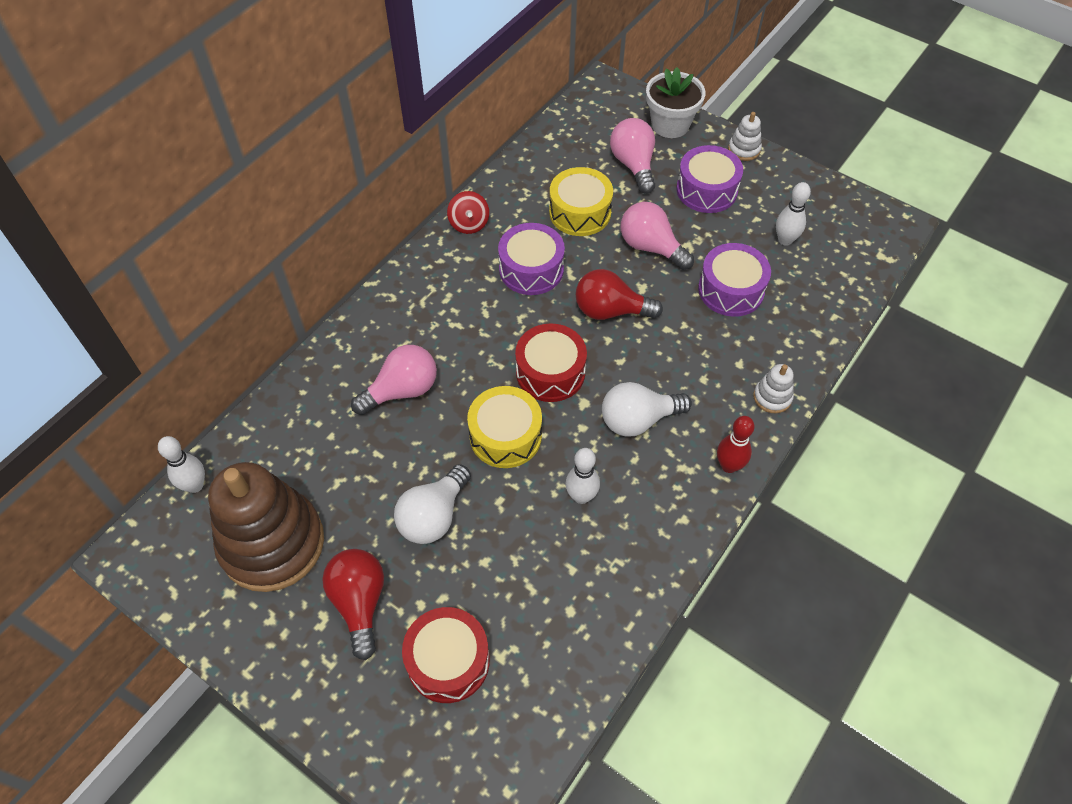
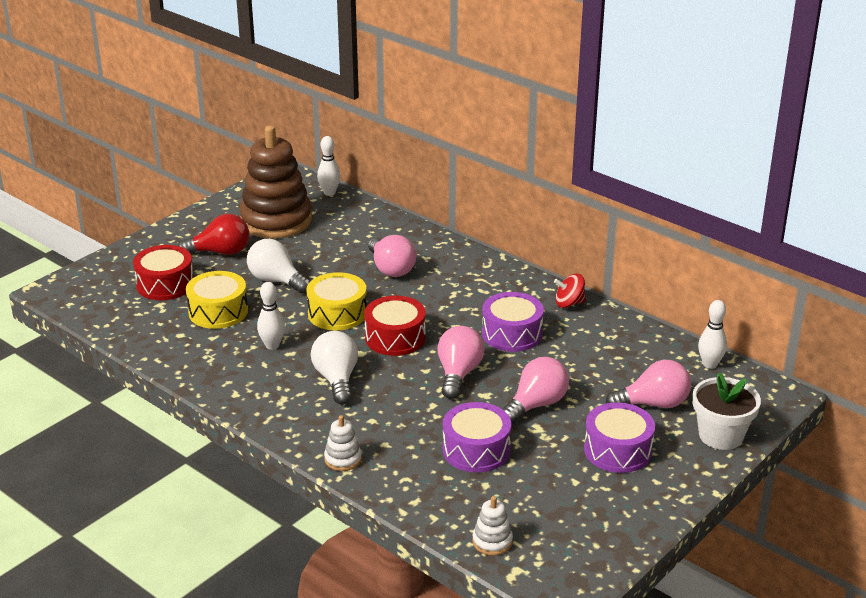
camera: 95 degrees right, 25 degrees down
(580, 212) = (583, 365): yellow drum -> yellow drum (218, 311)
(610, 310) = (458, 374): red light bulb -> pink light bulb
(729, 465) = (278, 424): red bowling pin -> none
(744, 149) = (685, 486): white stacking toy -> white stacking toy (492, 541)
(785, 240) = (543, 498): white bowling pin -> white bowling pin (710, 364)

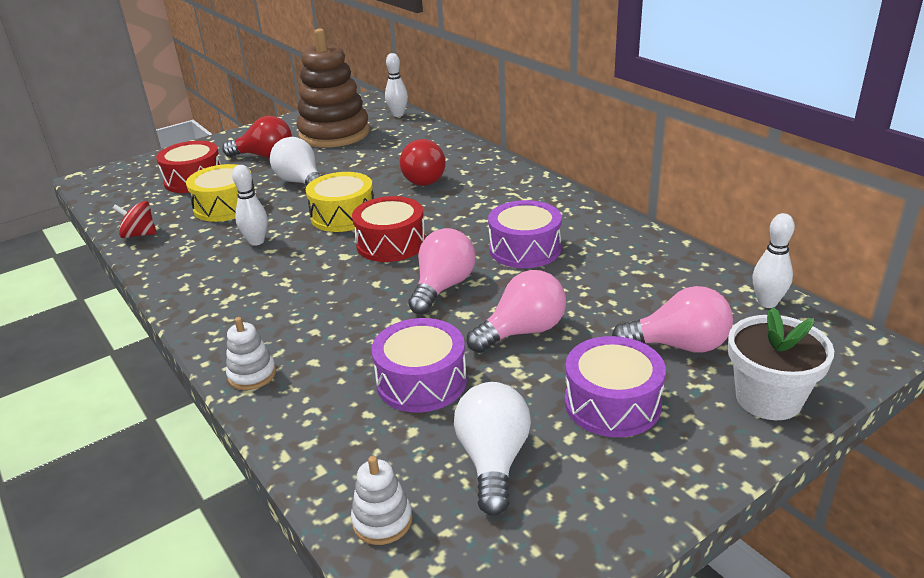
camera: 15 degrees right, 0 degrees up
(336, 379) = (302, 281): white light bulb -> white light bulb (493, 461)
(391, 269) = (422, 179): pink light bulb -> red light bulb
(569, 303) = (604, 222): red spinning top -> red spinning top (139, 235)

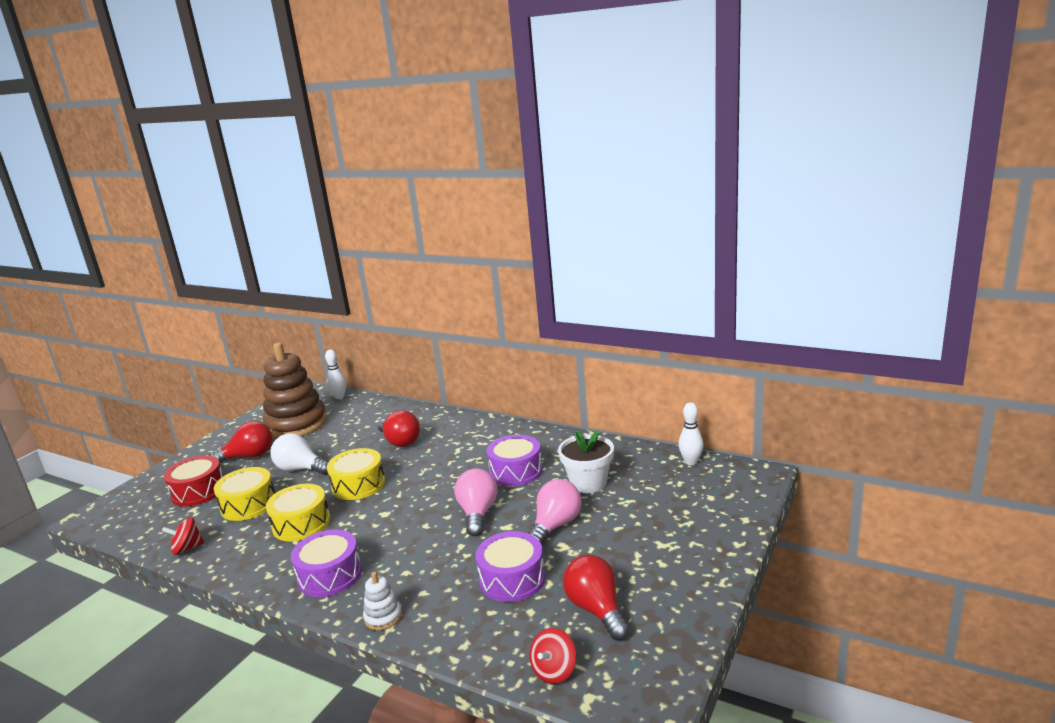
camera: 25 degrees left, 10 degrees down
(256, 241) = (301, 523): white bowling pin -> yellow drum
(382, 521) = (554, 671): white stacking toy -> red spinning top
(391, 243) = (414, 494): red drum -> none
(493, 461) = (596, 609): white light bulb -> red light bulb
(612, 403) = (643, 550): purple drum -> purple drum (330, 575)
(679, 345) = (658, 503): pink light bulb -> none
(768, 398) = (728, 518): white flower pot -> white flower pot (588, 483)

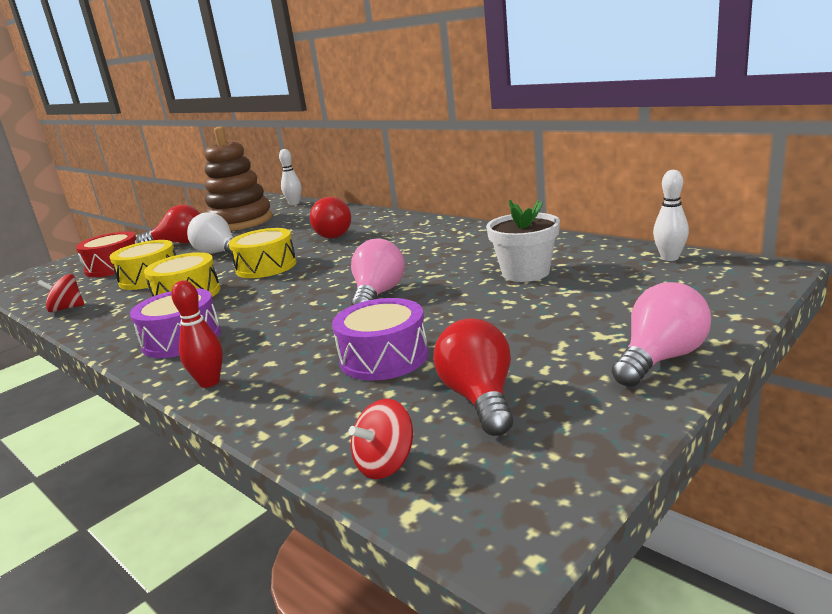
camera: 15 degrees right, 0 degrees up
(383, 617) = (209, 382): white stacking toy -> red bowling pin
(516, 471) = (442, 260): purple drum -> none
(555, 525) = (465, 309): pink light bulb -> pink light bulb (661, 359)

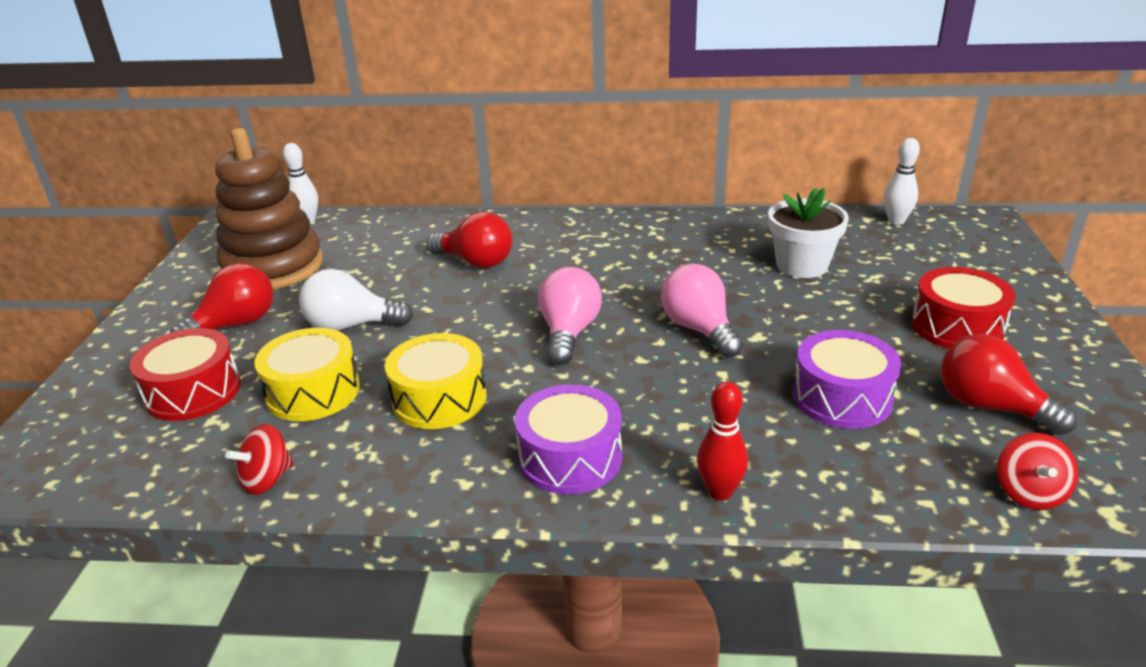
camera: 40 degrees left, 10 degrees up
(266, 266) = (475, 328): yellow drum -> none
(569, 339) = (957, 327): none -> red drum
(661, 359) = (1047, 325): pink light bulb -> pink light bulb (569, 333)

